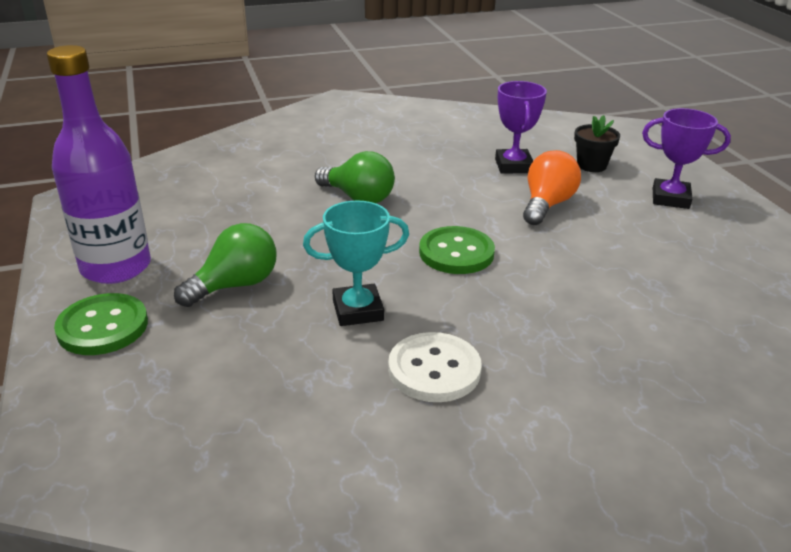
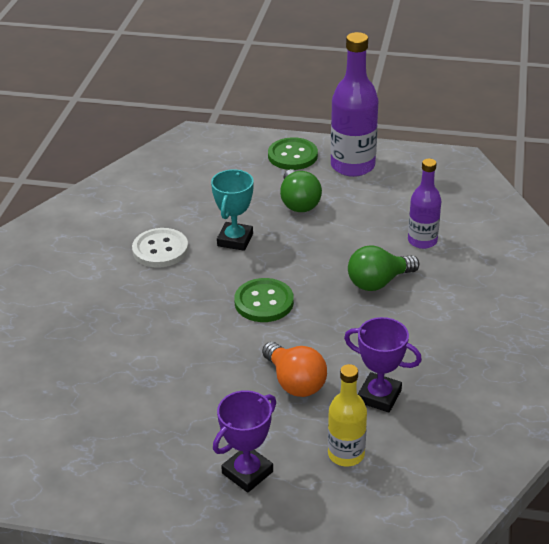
camera: 120 degrees right, 5 degrees up
(265, 189) = (422, 241): none -> purple bottle
(591, 165) = (346, 454): black flower pot -> yellow bottle

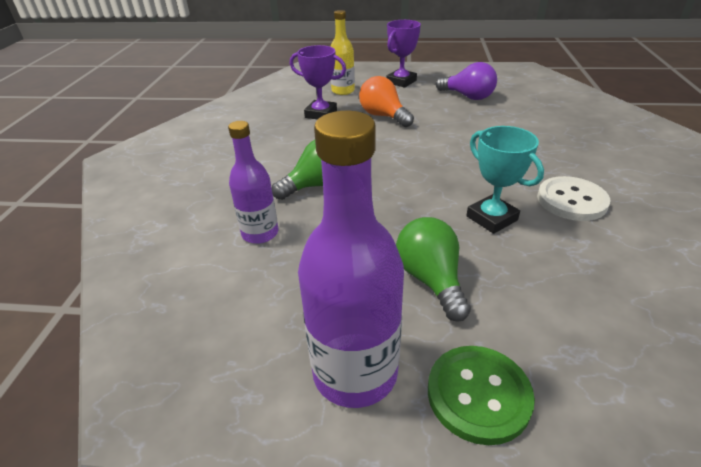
camera: 175 degrees right, 0 degrees up
(164, 415) = (468, 97): none -> purple light bulb
(235, 240) = (491, 218): turquoise trophy -> turquoise trophy turned 45 degrees counterclockwise
(264, 302) = (428, 161): green button -> none

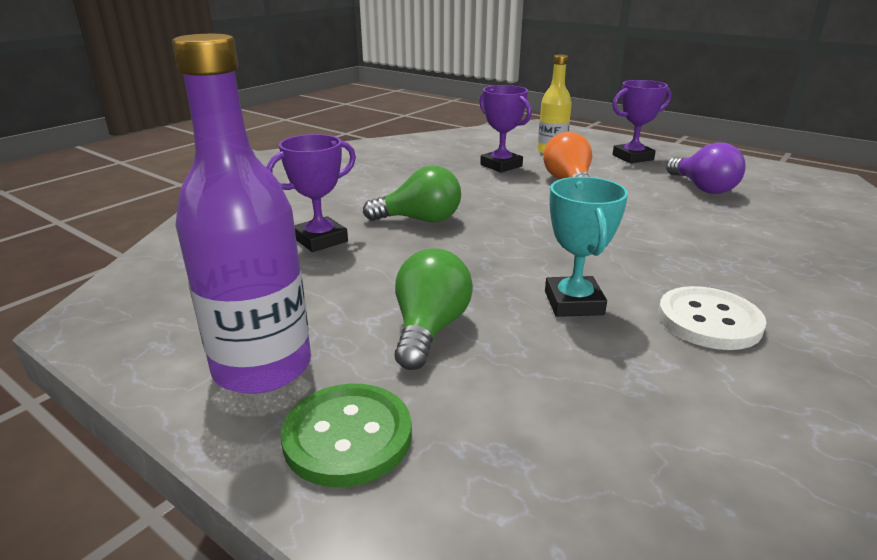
camera: 30 degrees right, 10 degrees down
(260, 233) = (320, 240): purple bottle -> purple trophy

